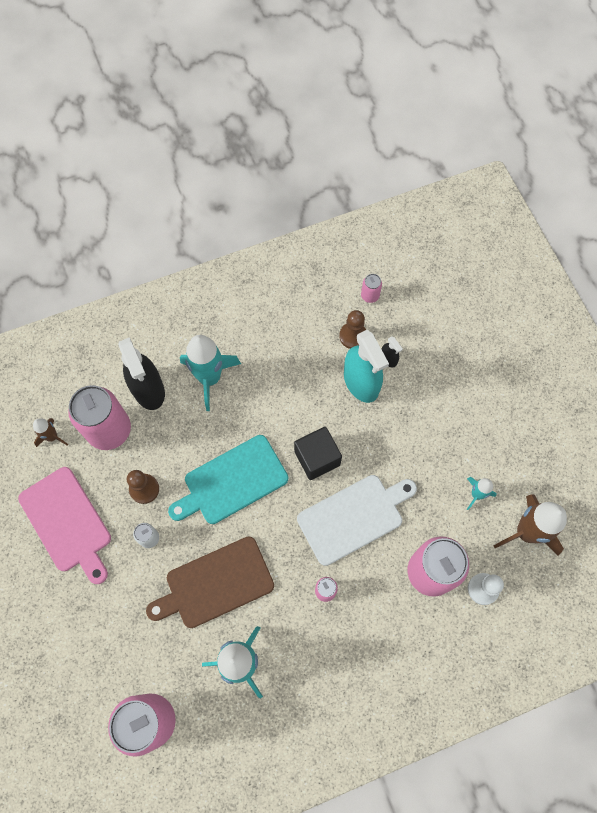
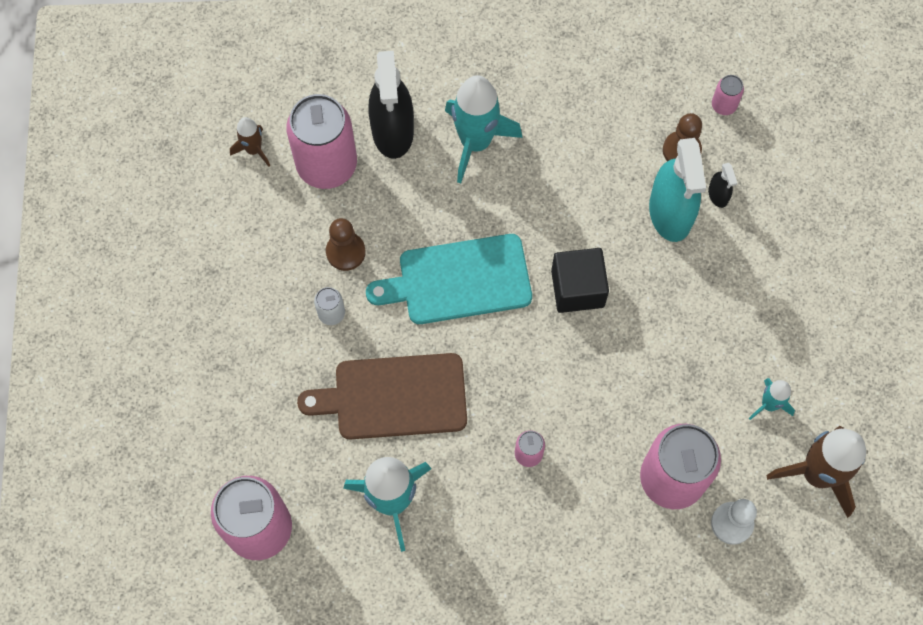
camera: 20 degrees right, 0 degrees up
(67, 522) = (237, 260): pink cutting board -> none
(354, 517) = (598, 378): white cutting board -> none

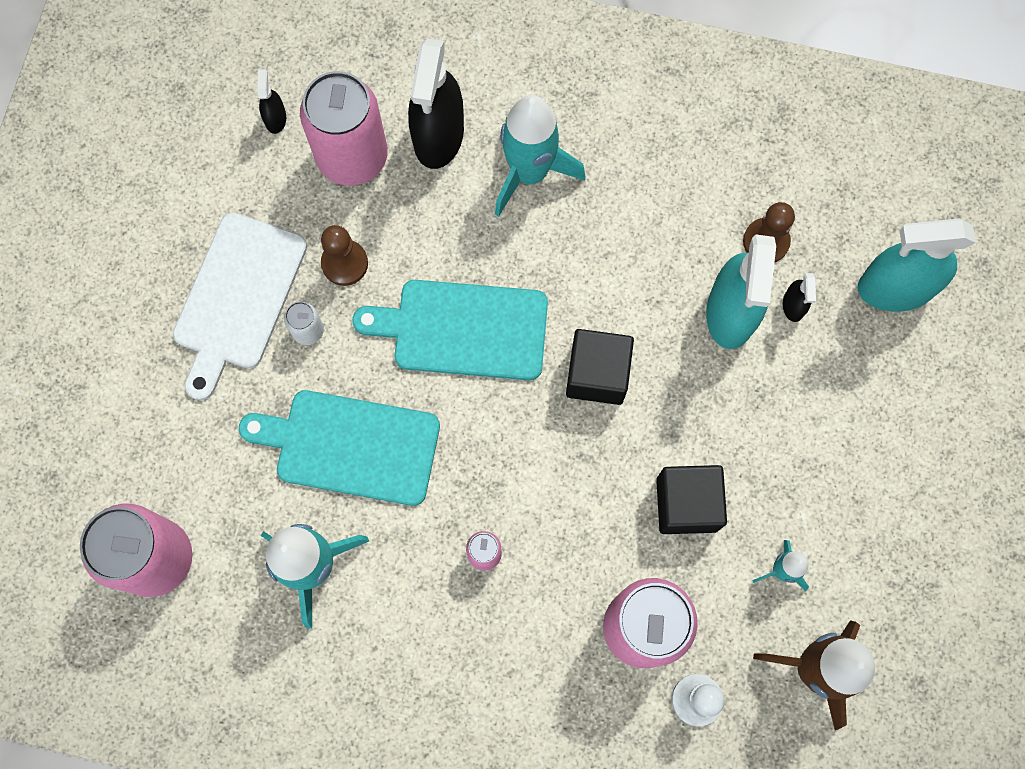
camera: 15 degrees right, 5 degrees up
(253, 150) = (275, 119): brown rocket -> black spray bottle
(265, 301) = (238, 297): none -> white cutting board
(394, 396) = (351, 446): brown cutting board -> turquoise cutting board
(679, 372) = (686, 504): none -> black cube
(723, 105) = (831, 200): pink can -> none
(794, 161) = (895, 288): none -> turquoise spray bottle

